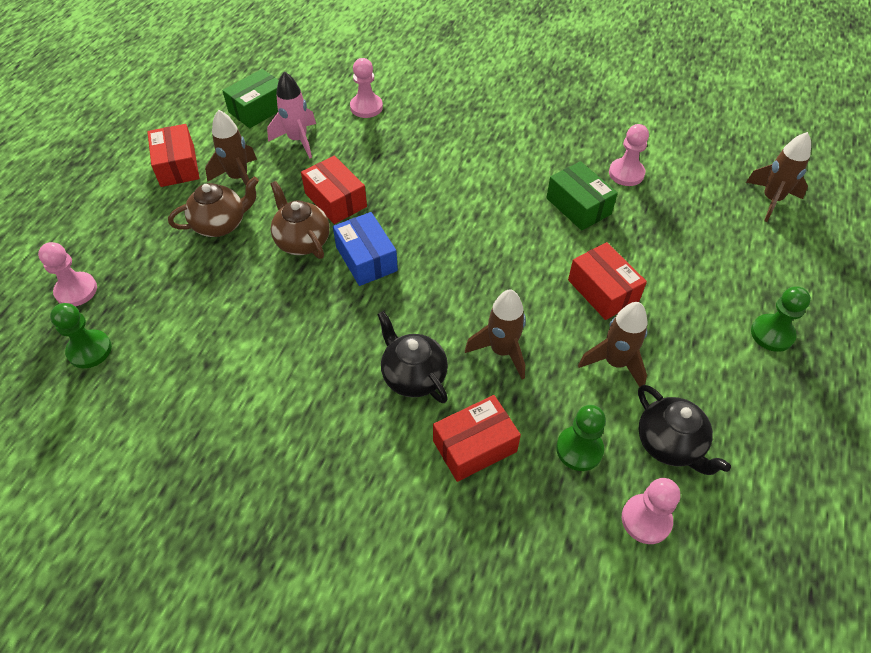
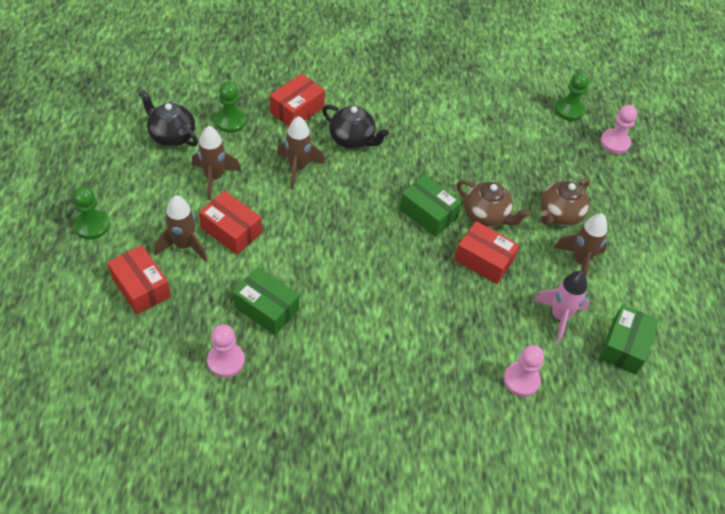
camera: 155 degrees right, 0 degrees up
(177, 166) = (640, 260): red box -> red box (141, 287)
(366, 259) = (428, 213): blue box -> green box
(646, 519) = (184, 95): pink pawn -> none
(771, 200) = (75, 364): brown rocket -> brown rocket (184, 245)

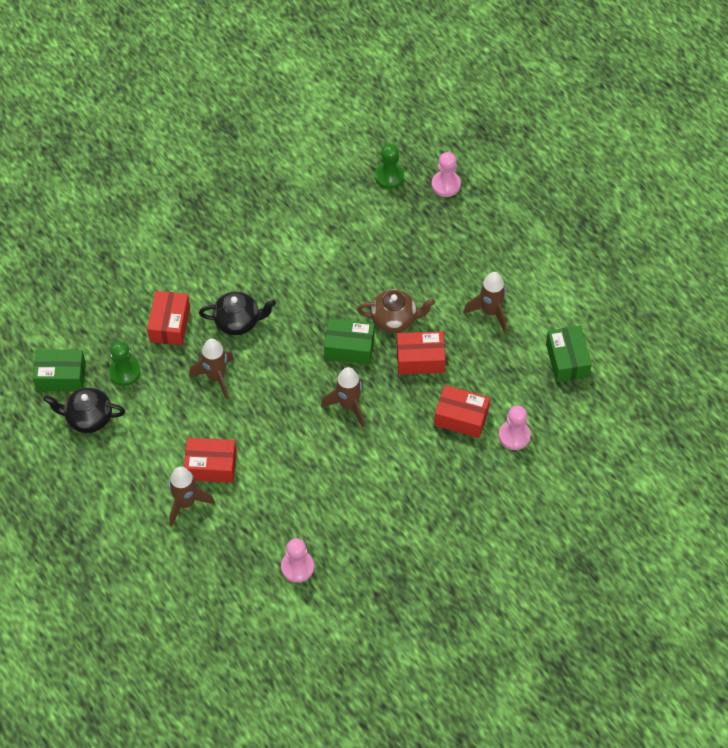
camera: 30 degrees left, 5 degrees up
(92, 225) = (99, 536): green pawn -> none
(141, 287) = (184, 557): red box -> red box (461, 417)
(214, 178) = (157, 431): brown rocket -> brown rocket (348, 405)
(266, 308) = (292, 508): green box -> green box (61, 376)
(559, 215) = (448, 281): brown teapot -> none
(559, 317) = (506, 368): pink rocket -> none

